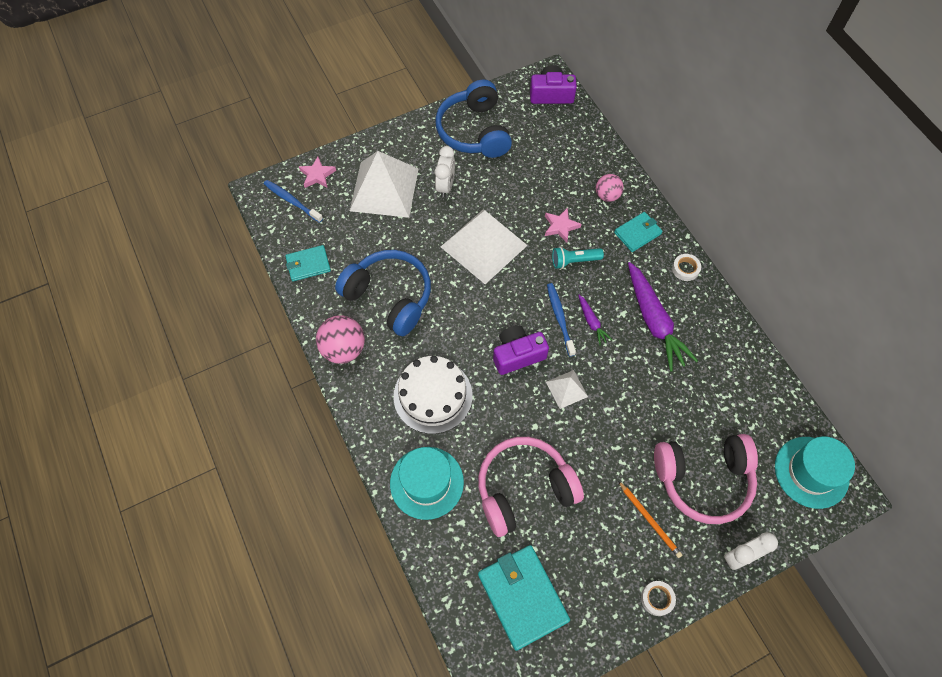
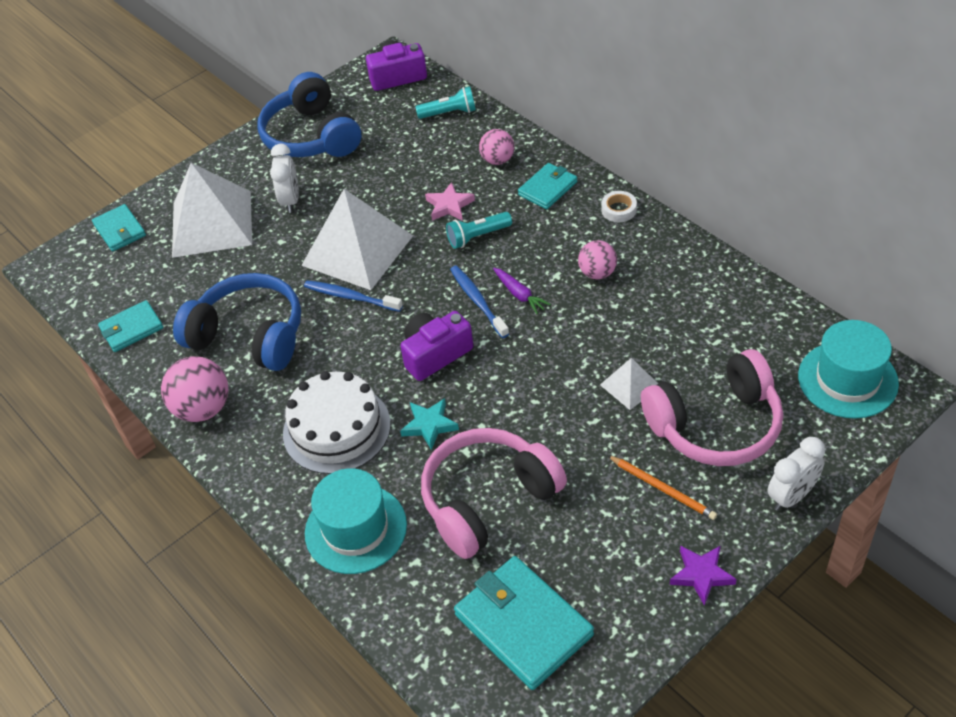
camera: 10 degrees left, 15 degrees down
(292, 201) = (93, 266): blue toothbrush -> blue toothbrush (351, 297)
(317, 175) = (120, 230): pink star -> turquoise wallet
(498, 414) = (429, 425): none -> turquoise star
(566, 389) = (510, 374): white pyramid -> white pyramid (630, 385)
(582, 141) = (449, 113): none -> turquoise flashlight
(654, 321) = (597, 273): purple carrot -> pink ball
(657, 599) = (701, 575): white tape -> purple star

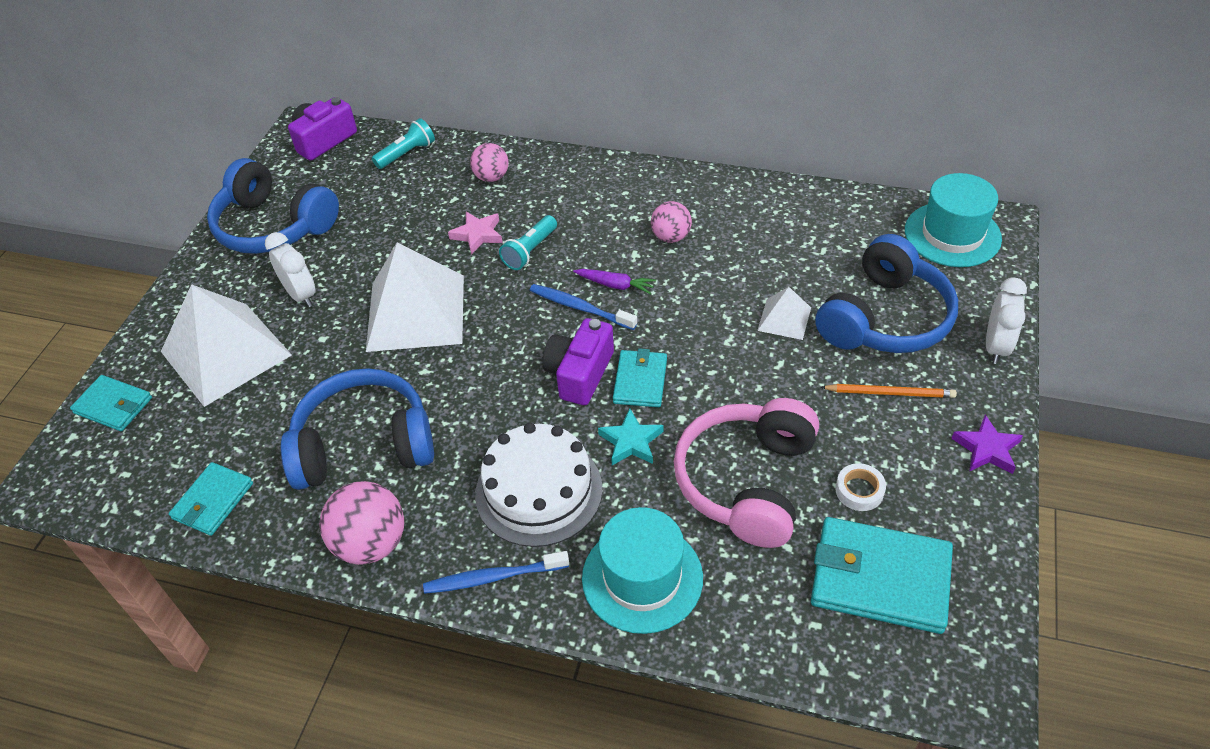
camera: 35 degrees left, 0 degrees up
(351, 297) = (446, 359): blue toothbrush -> blue toothbrush (494, 577)
(548, 188) = (561, 183): turquoise wallet -> turquoise wallet (640, 381)
(618, 210) = (643, 177): white tape -> white tape (859, 490)
(716, 425) = (884, 318): pink headphones -> blue headphones

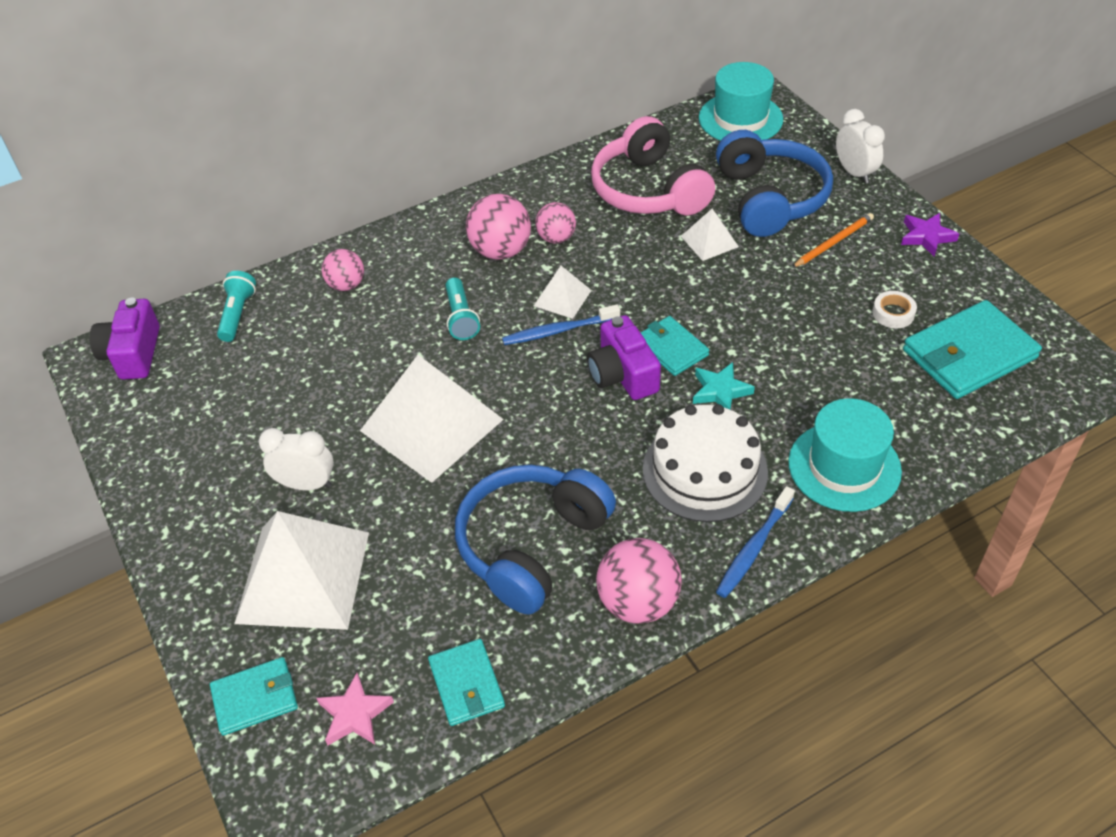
camera: 45 degrees left, 0 degrees up
(274, 226) = (192, 451): blue headphones -> none
(477, 235) = (399, 334): pink star -> pink star (354, 714)
(615, 285) = (562, 298): purple carrot -> white pyramid
(619, 220) = (501, 251): none -> pink ball
(747, 482) = (825, 359): pink headphones -> pink headphones (649, 190)

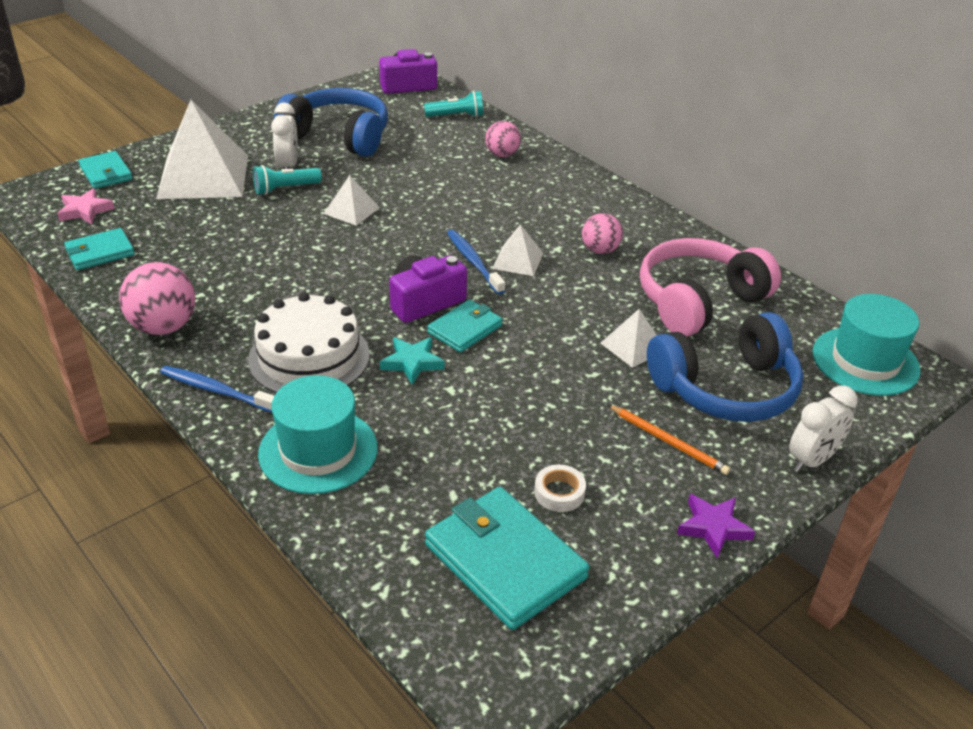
camera: 75 degrees right, 10 degrees down
(431, 425) = (351, 210): white pyramid -> white pyramid, size x0.47
(461, 318) = (477, 211): turquoise flashlight -> turquoise flashlight (285, 189)
(501, 251) = (570, 222): pink ball -> none
(531, 545) = (226, 269): blue headphones -> blue headphones (338, 136)

